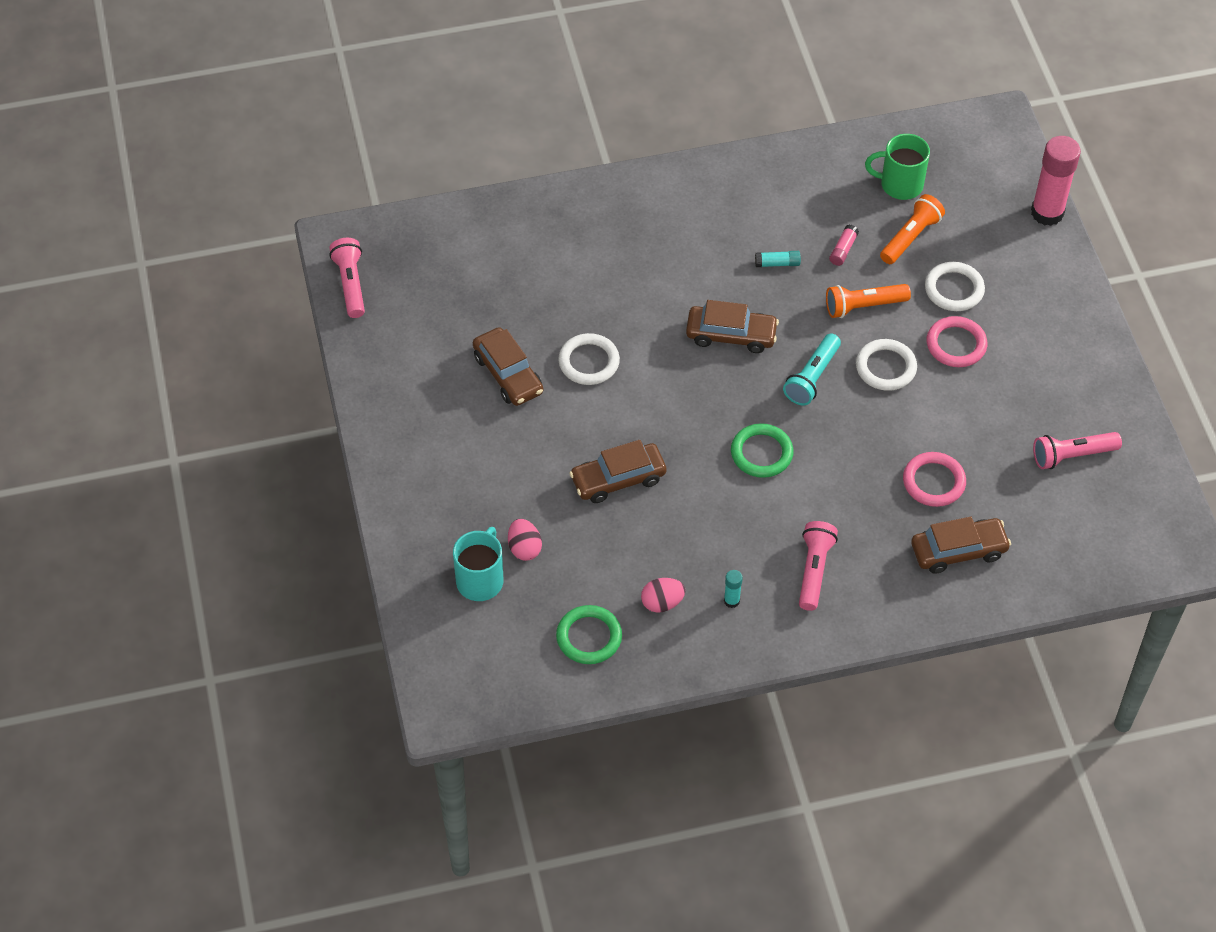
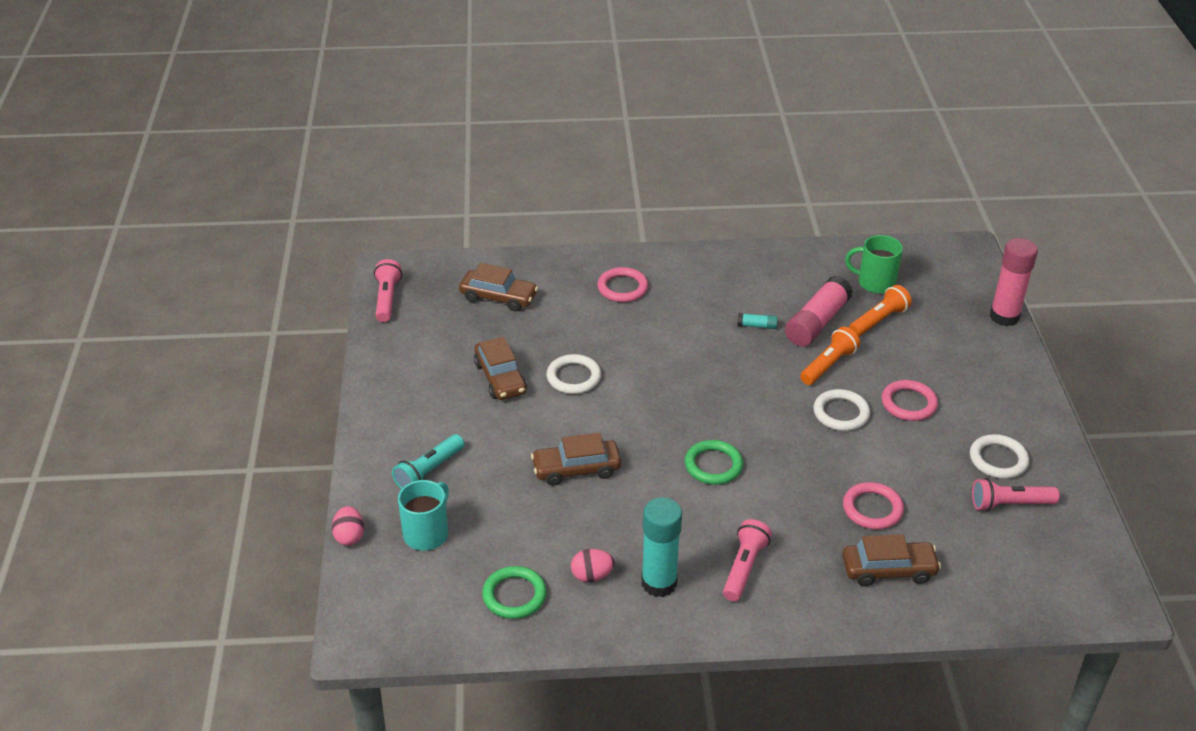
camera: 10 degrees right, 15 degrees down
(524, 548) = (475, 513): pink egg -> pink egg (349, 536)
(617, 231) = (622, 288): none -> pink ring
(731, 335) = (705, 372): brown car -> brown car (498, 297)
(731, 601) = (659, 583): turquoise glue stick -> turquoise glue stick, size x2.28
(812, 377) = (772, 412): turquoise flashlight -> turquoise flashlight (429, 471)
(843, 250) = (817, 322): pink glue stick -> pink glue stick, size x2.28
(863, 306) = (828, 365): orange flashlight -> orange flashlight turned 135 degrees clockwise
(954, 289) = (912, 362): white ring -> white ring (998, 459)

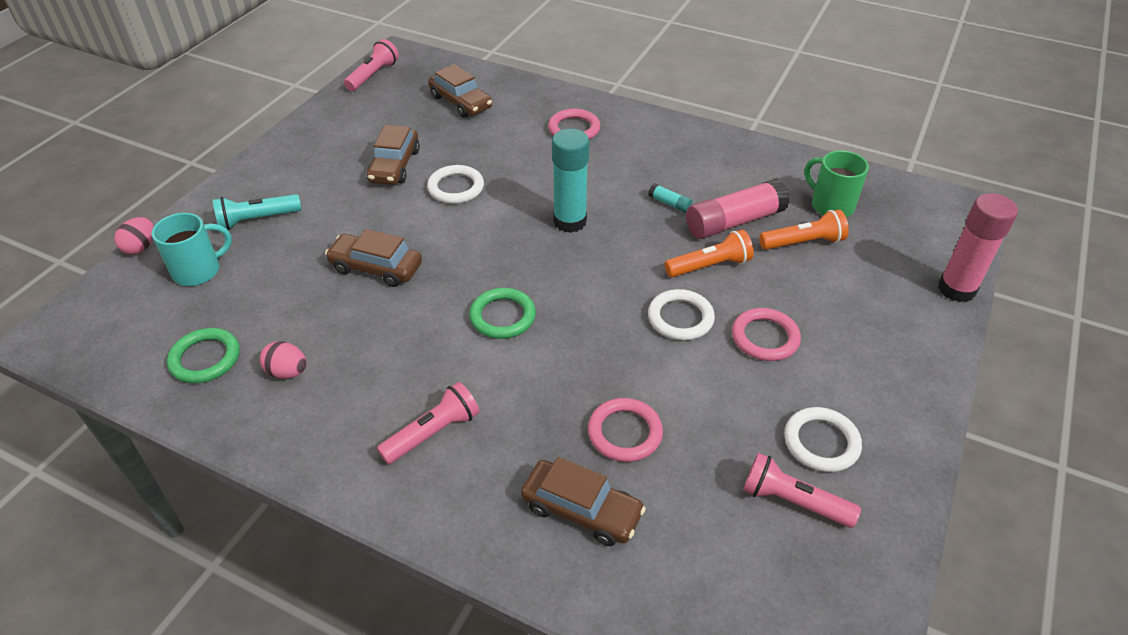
camera: 30 degrees right, 5 degrees up
(659, 583) = (338, 408): turquoise glue stick -> turquoise glue stick (570, 221)

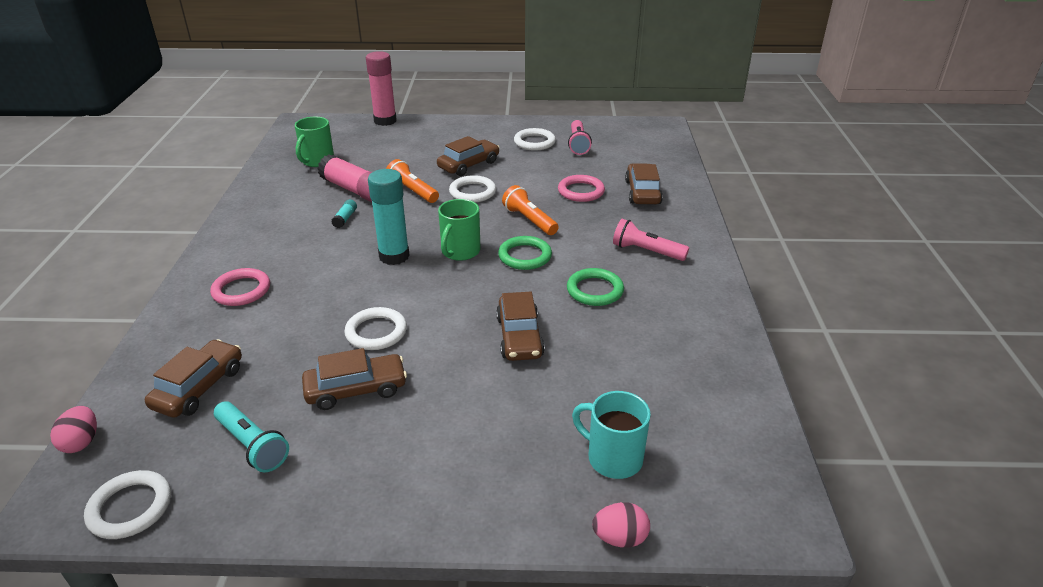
camera: 115 degrees left, 10 degrees down
(205, 358) = (697, 387): green ring -> green ring (595, 290)
(257, 220) = (508, 456): turquoise flashlight -> turquoise flashlight (252, 445)
(287, 372) = (664, 334): pink egg -> pink egg (81, 442)
(373, 75) = (130, 508): pink flashlight -> white ring
(546, 269) = (460, 252): none -> green mug
(765, 337) = (469, 165): pink ring -> brown car
(803, 242) = (366, 165): orange flashlight -> orange flashlight (529, 220)

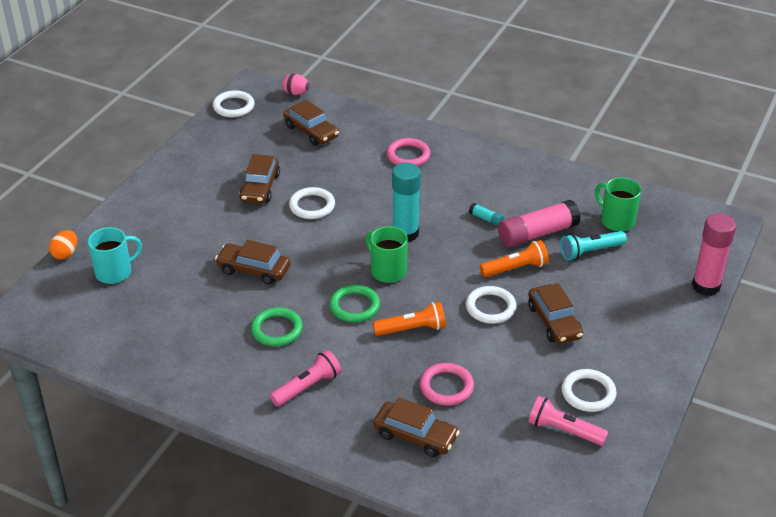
camera: 115 degrees right, 5 degrees up
(252, 445) = (245, 145): turquoise flashlight -> turquoise flashlight (590, 251)
(620, 538) = (65, 254): pink egg -> orange egg

